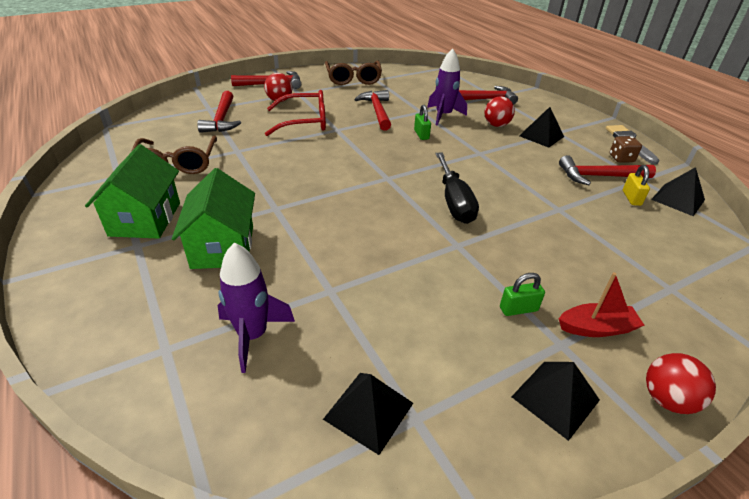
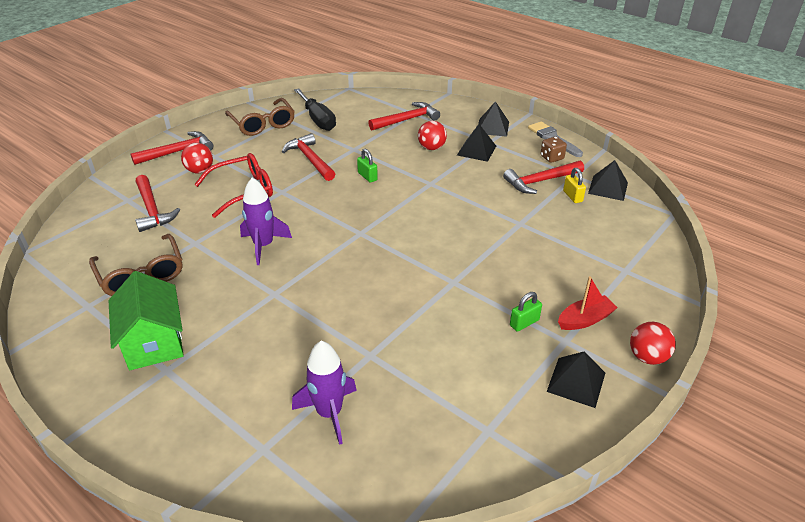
camera: 20 degrees left, 0 degrees up
(223, 246) = (250, 345): green house -> none
(368, 411) = (452, 437): black pyramid -> black pyramid (493, 127)
(443, 116) = (377, 149): purple rocket -> purple rocket (263, 246)
(454, 202) = (431, 241): black screwdriver -> black screwdriver (318, 120)

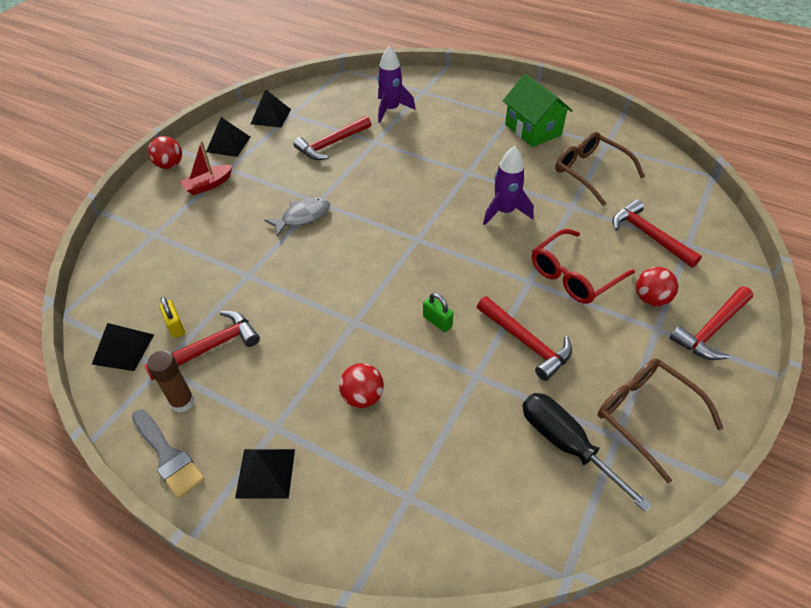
camera: 170 degrees right, 10 degrees up
(407, 120) = (416, 471): red hammer -> red hammer (331, 144)
(470, 267) = (302, 217): none -> grey fish
(476, 150) = (294, 402): black pyramid -> black pyramid (270, 116)
(524, 323) = (259, 176): green padlock -> none
(551, 158) = (182, 402): brown dice -> brown glue stick

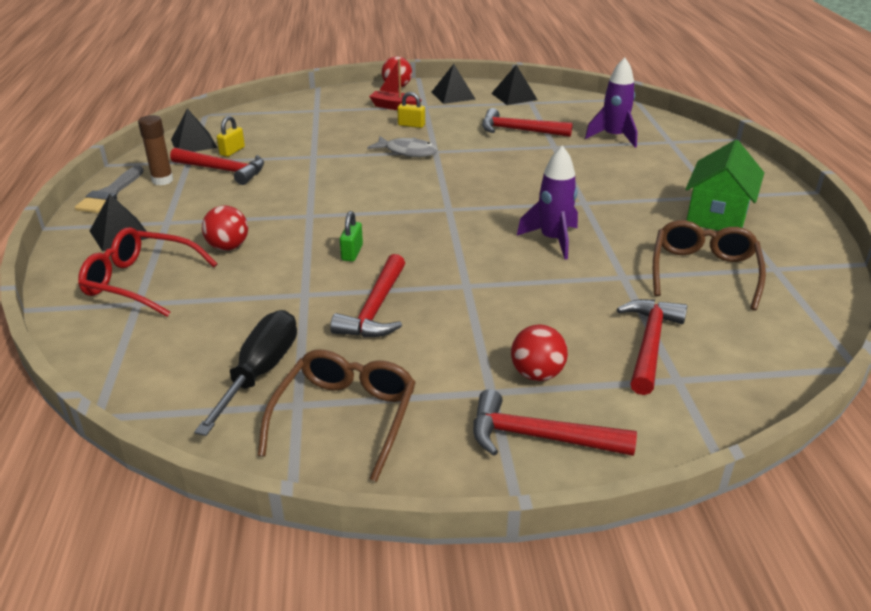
camera: 55 degrees right, 15 degrees down
(256, 192) = (411, 125): none -> yellow padlock
(574, 275) = (510, 310): red glasses -> red glasses (141, 282)

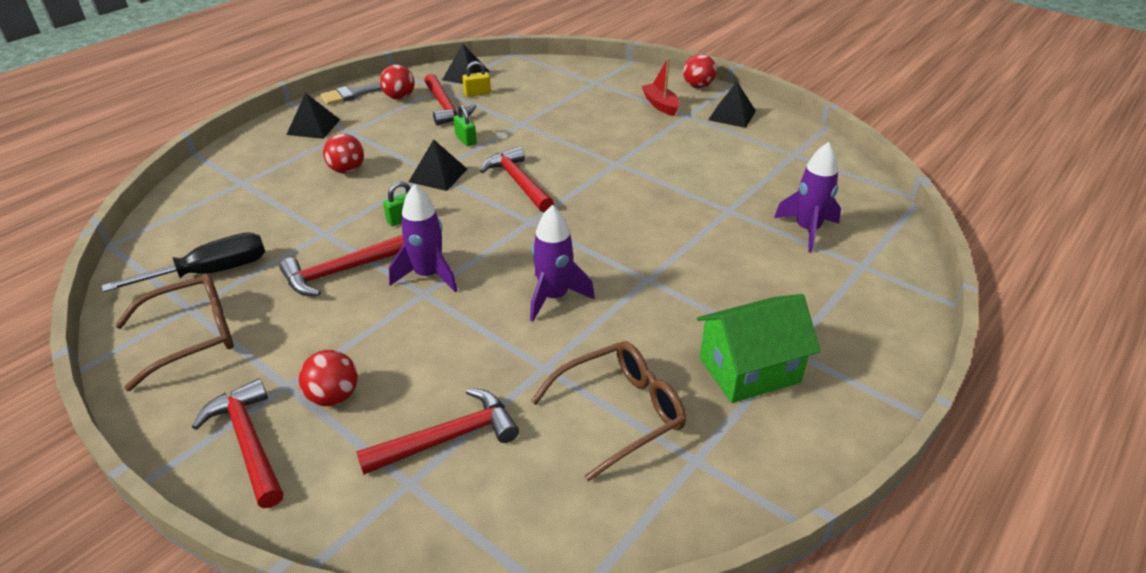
camera: 45 degrees right, 5 degrees up
(141, 282) = (267, 168): red glasses -> none
(162, 180) = (399, 97): brown glue stick -> red ball
(290, 184) = (466, 140): none -> green padlock
(407, 152) = (593, 153): grey fish -> none
(411, 125) = (642, 129): yellow padlock -> none
(447, 274) = (428, 275): none -> purple rocket
(514, 96) = (788, 140): black pyramid -> black pyramid (438, 175)
(519, 130) = (726, 178): red hammer -> red hammer (518, 182)

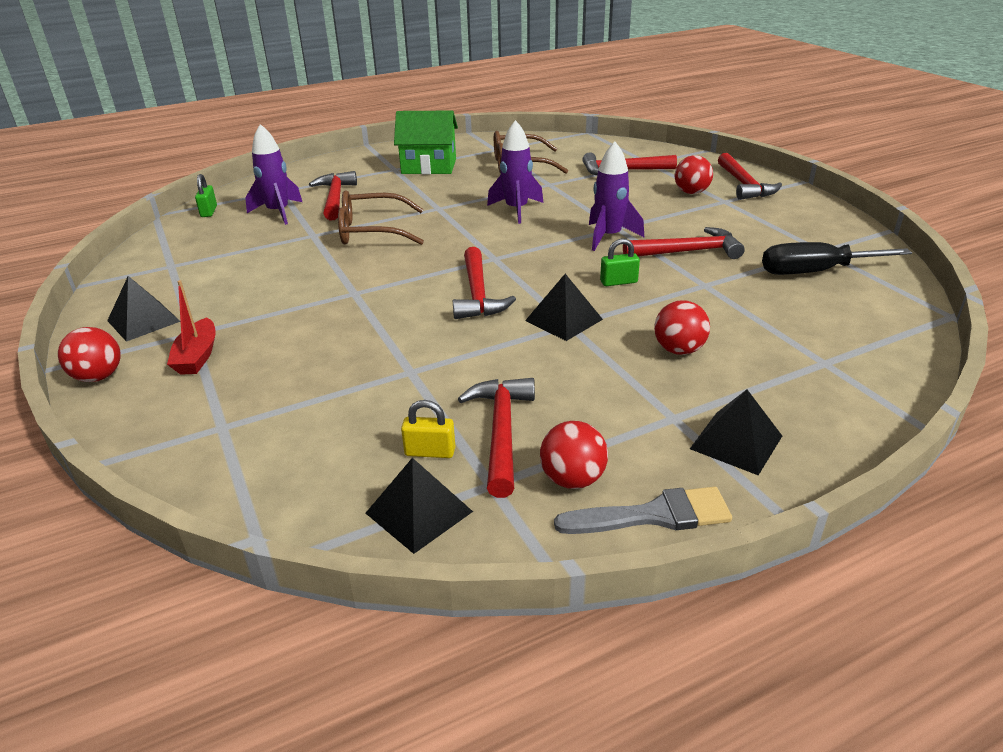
camera: 155 degrees left, 5 degrees down
(191, 336) = (809, 233): brown glasses -> brown glasses (373, 231)
(466, 140) = (504, 361): green padlock -> green padlock (209, 211)
(782, 267) = (335, 198): none -> red hammer

